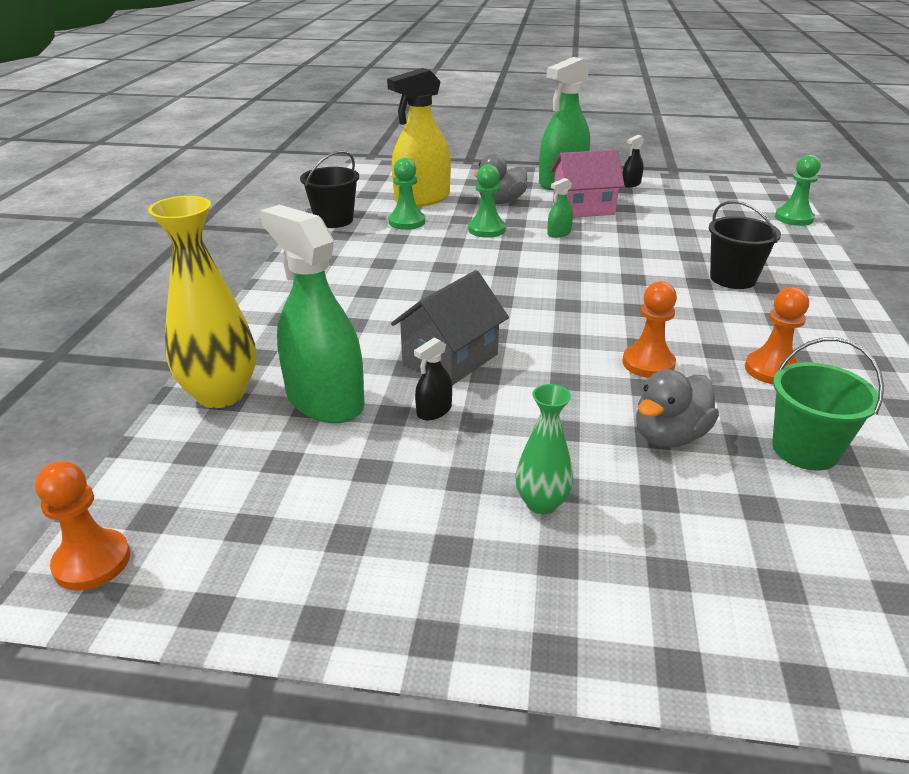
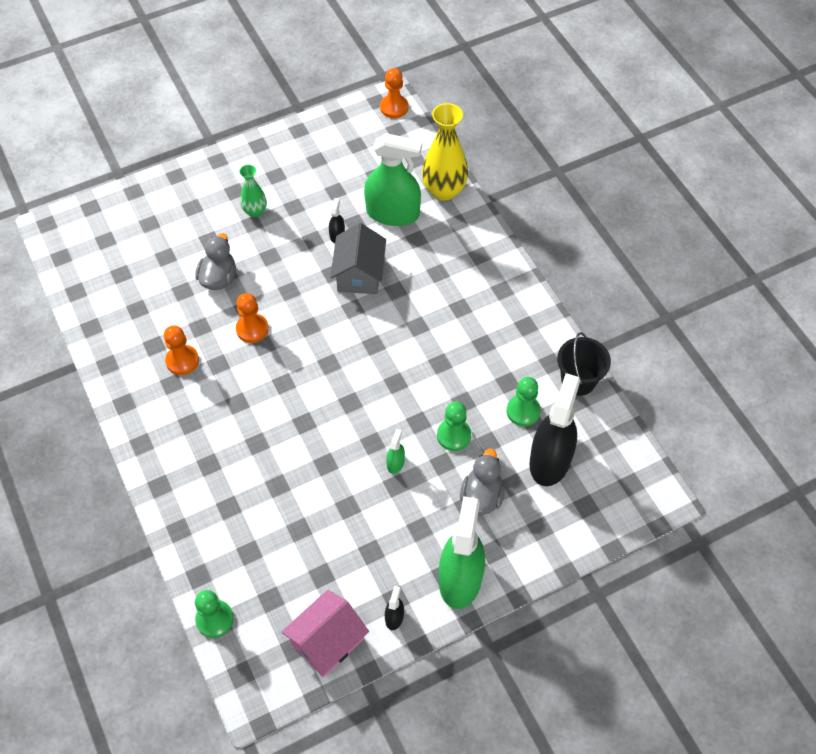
camera: 145 degrees right, 25 degrees up
(422, 199) = (550, 460): yellow spray bottle -> black spray bottle
(583, 208) = (405, 527): pink house -> pink house (327, 641)
(733, 278) = (235, 463): black bucket -> none
(805, 449) = (153, 303): green bucket -> none

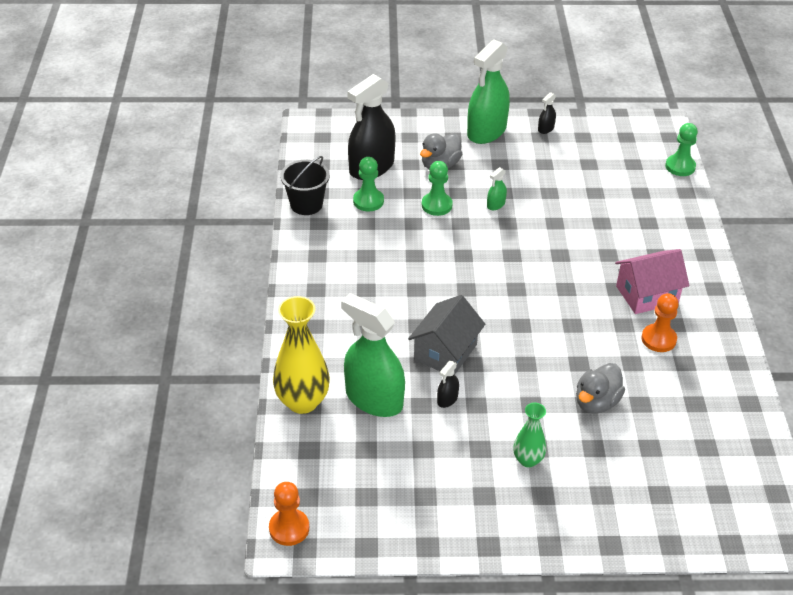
camera: 155 degrees left, 15 degrees down
(252, 329) = (578, 342): orange pawn -> none
(327, 641) = (600, 132): pink house -> pink house (647, 295)

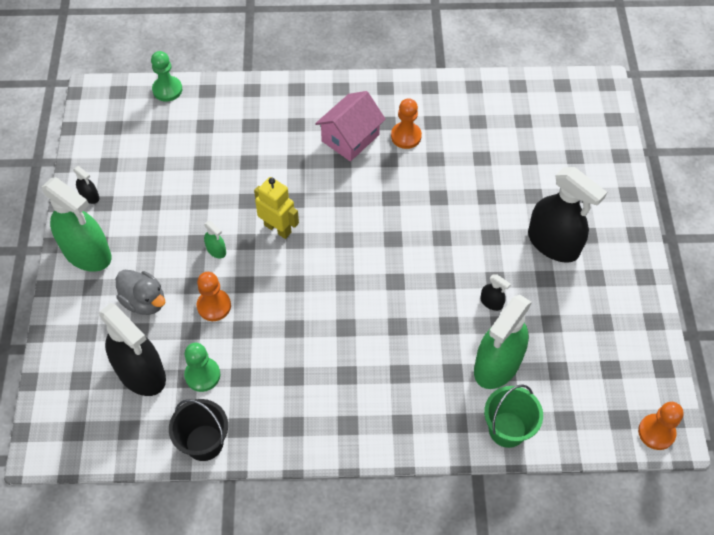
camera: 90 degrees left, 15 degrees up
(302, 402) = (507, 429): yellow vase -> green bucket
(436, 205) = (214, 306): green pawn -> orange pawn
(445, 352) = (432, 302): grey house -> none
(524, 243) = (278, 228): none -> yellow robot
(528, 460) = (553, 243): green vase -> black spray bottle
(596, 402) = (483, 188): grey duck -> none
(647, 295) = (350, 138): pink house -> pink house turned 60 degrees clockwise

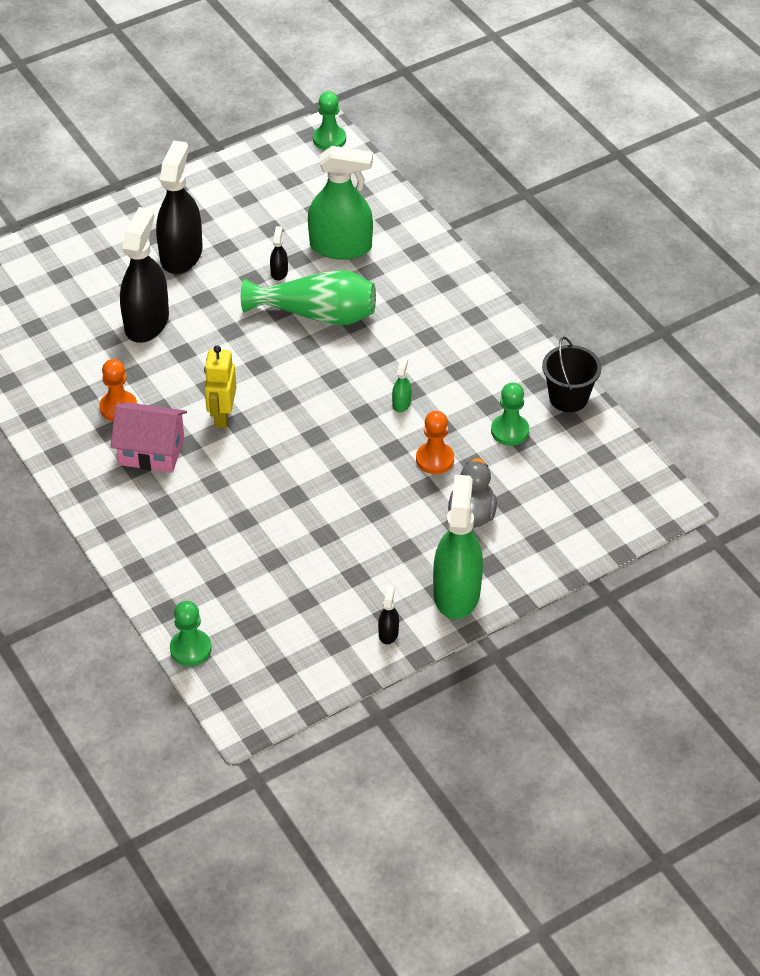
camera: 120 degrees left, 10 degrees down
(141, 373) = (544, 476): black spray bottle -> black spray bottle (146, 322)
(216, 250) = (372, 490): green spray bottle -> green spray bottle (401, 403)
(278, 228) = (310, 455): yellow robot -> yellow robot (222, 416)
(423, 305) = (317, 314): none -> green vase
(507, 429) = (397, 220): green bucket -> none
(656, 432) = (329, 139): orange pawn -> green pawn

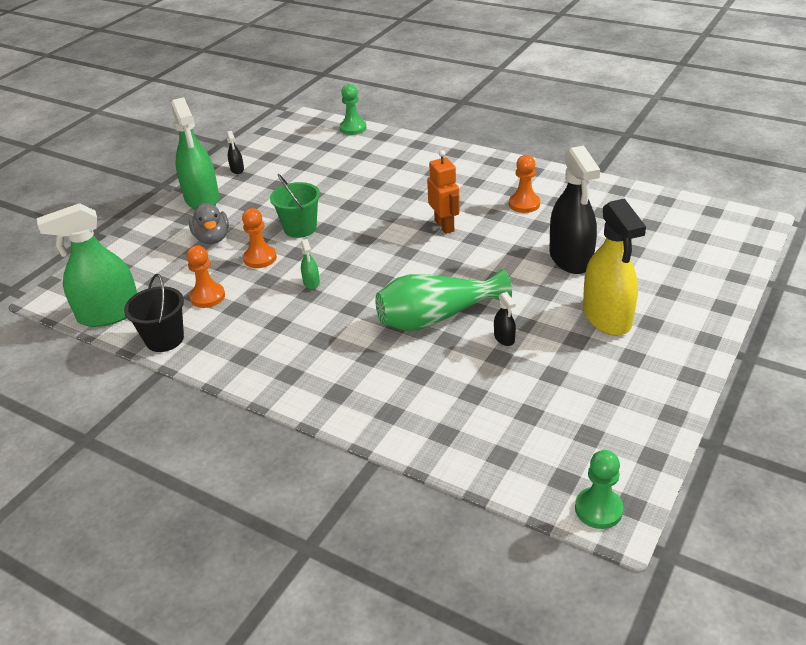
camera: 155 degrees right, 10 degrees down
(151, 451) = (473, 192): pink house -> none
(181, 254) = (607, 317): black spray bottle -> yellow spray bottle
(222, 416) = (444, 226): yellow robot -> orange robot
(340, 247) = (469, 385): green spray bottle -> green spray bottle (109, 314)
(370, 484) = (300, 228): none -> green bucket
(510, 431) = (207, 297): green pawn -> orange pawn

